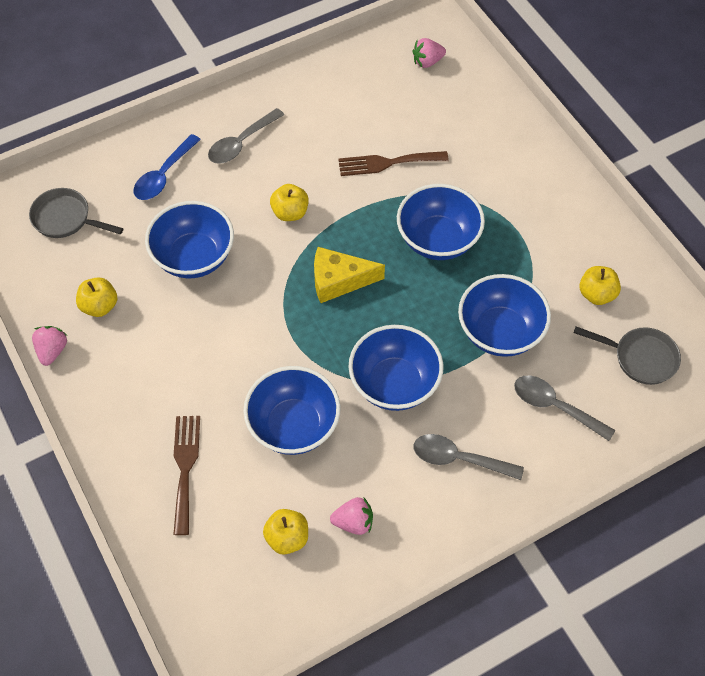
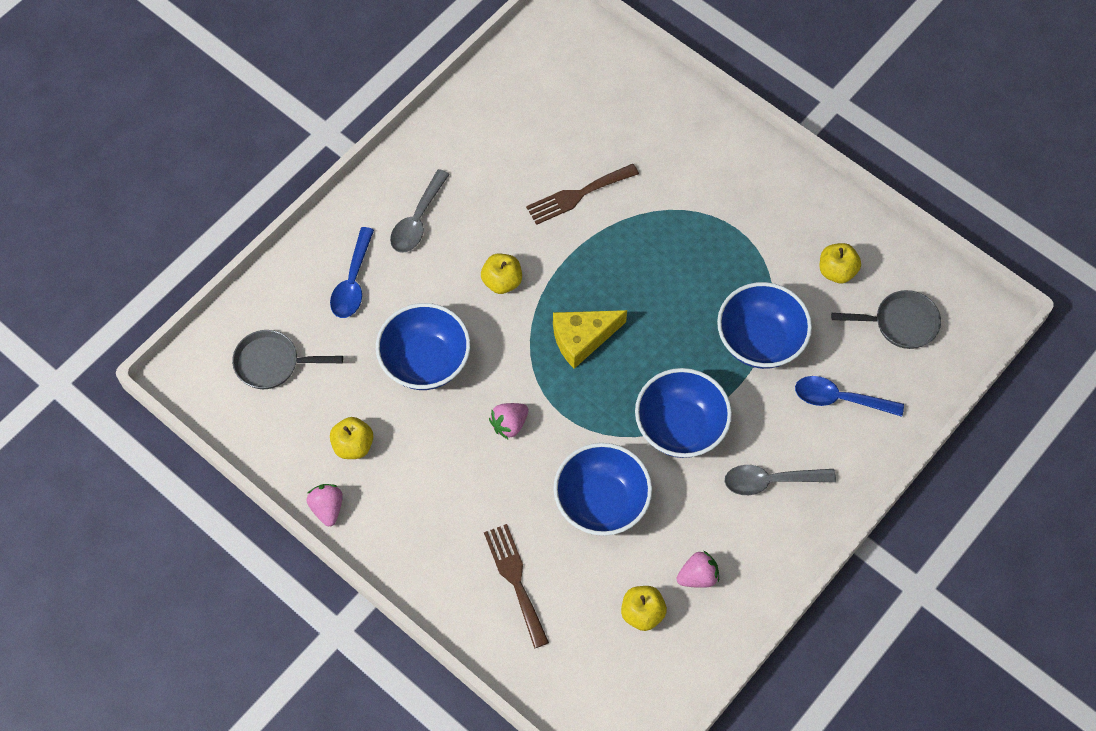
camera: 20 degrees left, 5 degrees up
(427, 62) = (572, 66): pink strawberry -> pink strawberry (509, 424)
(438, 240) = (662, 263): blue bowl -> none
(555, 406) = (839, 399): grey spoon -> blue spoon

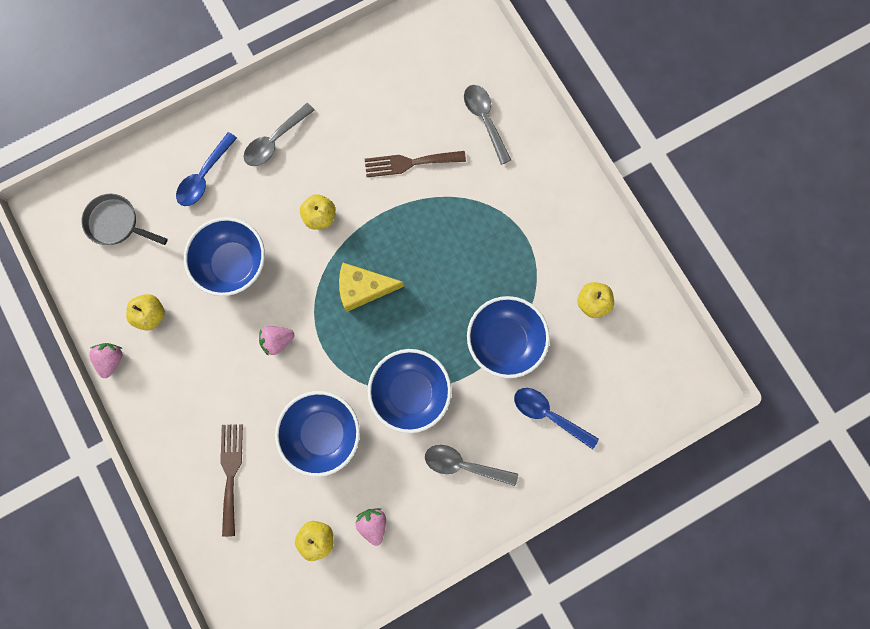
camera: 20 degrees right, 15 degrees up
(641, 126) = (484, 120): none -> grey spoon
(698, 576) = (373, 523): pink strawberry -> pink strawberry turned 105 degrees counterclockwise
(900, 323) = (625, 367): grey pan -> none

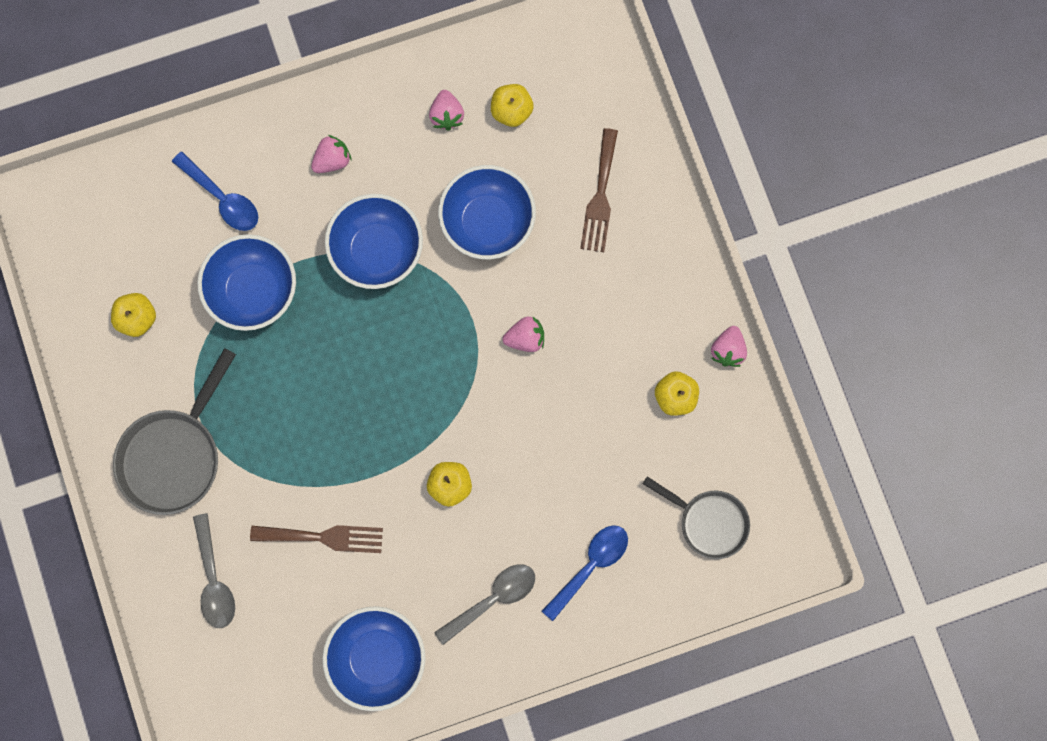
camera: 170 degrees left, 0 degrees up
(234, 264) = (567, 442): blue bowl -> blue bowl (378, 657)
(363, 288) = (411, 384): yellow cheese -> none
(463, 464) = (332, 160): grey spoon -> pink strawberry
(536, 203) = (175, 455): none -> grey pan

